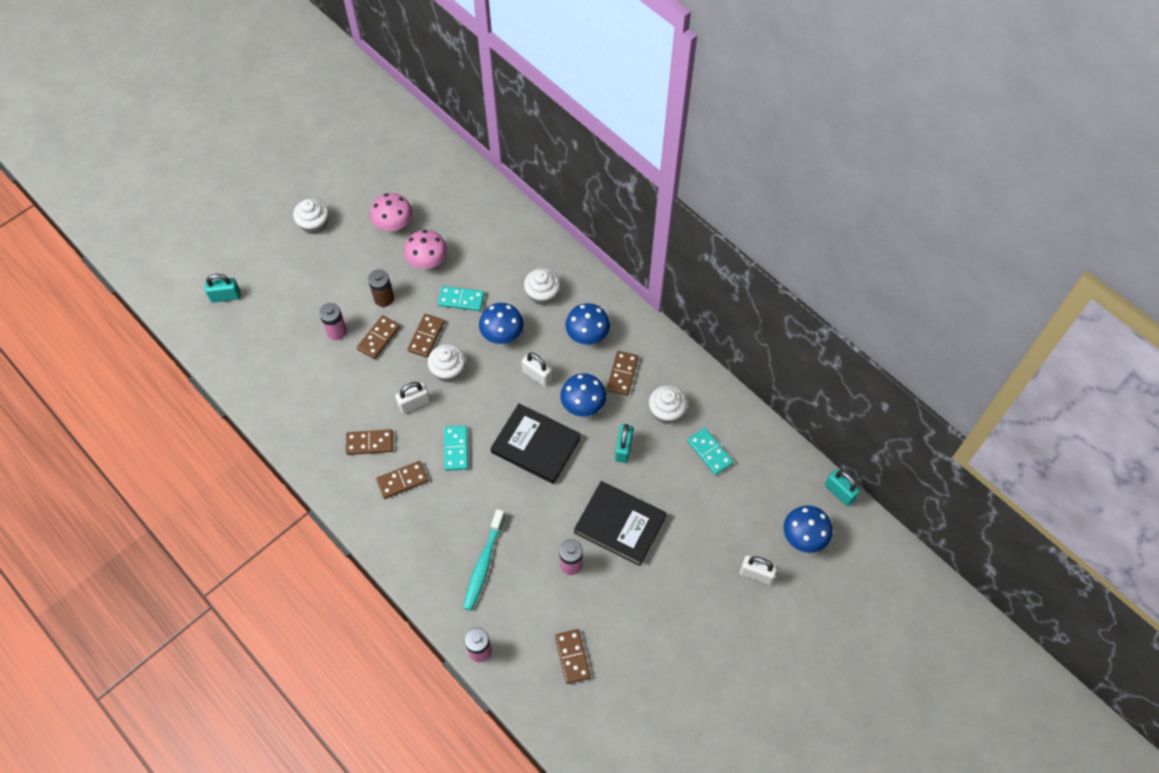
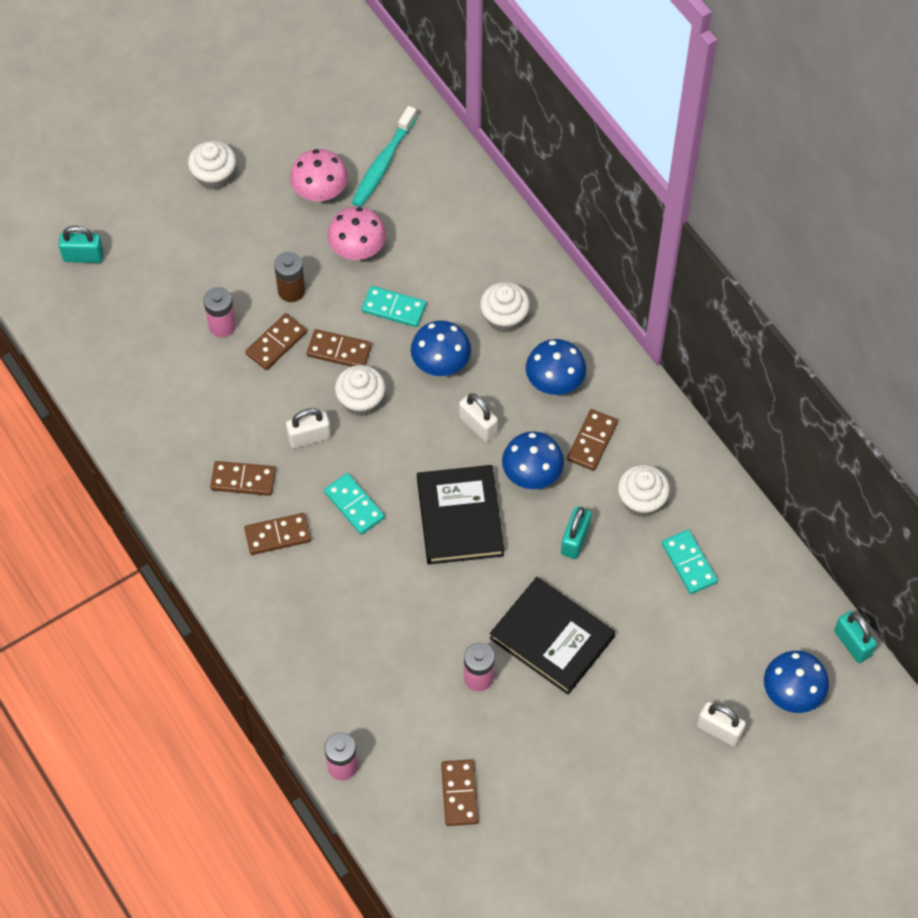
camera: 10 degrees right, 0 degrees up
(426, 336) = (339, 351): brown domino -> brown domino turned 75 degrees clockwise
(456, 449) = (354, 505): turquoise domino -> turquoise domino turned 45 degrees counterclockwise
(483, 564) = (365, 658): turquoise toothbrush -> turquoise toothbrush (383, 163)
(536, 445) = (460, 517): black book -> black book turned 45 degrees clockwise

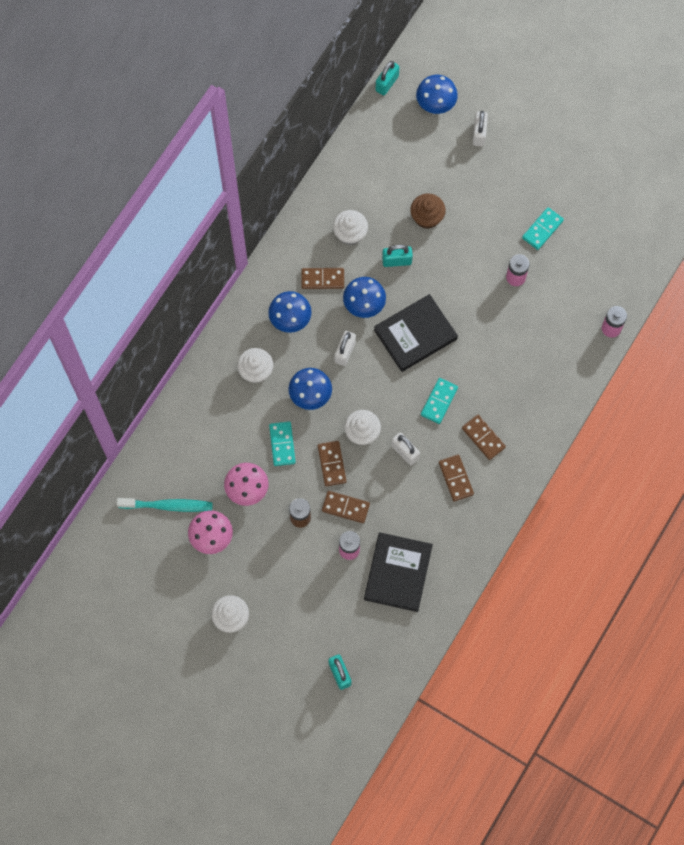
camera: 115 degrees left, 10 degrees up
(459, 794) = (592, 256): brown domino -> none
(552, 637) = (468, 247): black book -> black book (398, 573)
(621, 605) = (427, 217): none -> brown cupcake
(689, 563) = (379, 190): turquoise domino -> turquoise domino (542, 229)

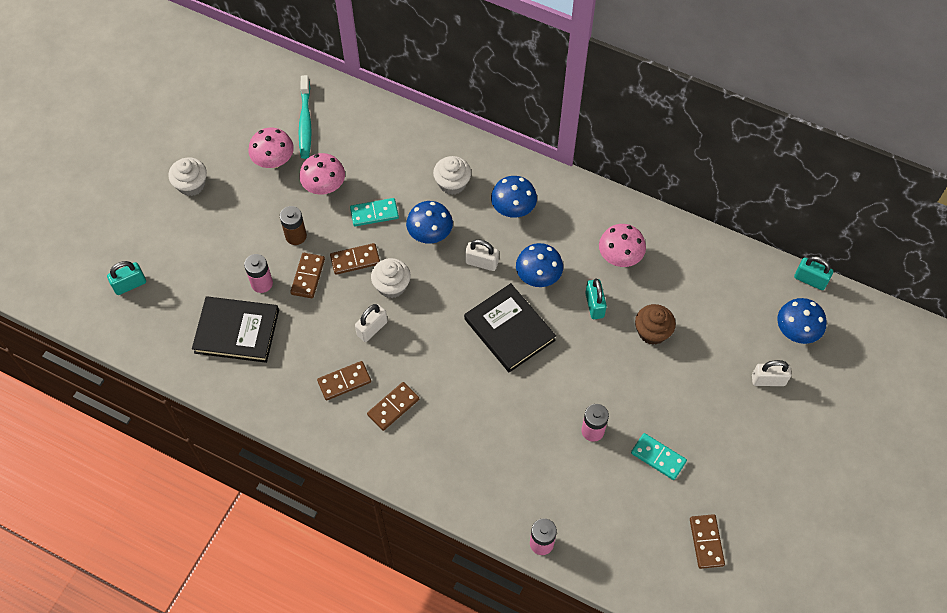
camera: 85 degrees right, 10 degrees down
(322, 279) = (563, 235): brown domino -> brown domino (706, 542)
(350, 234) = (619, 257): white cupcake -> pink mushroom
(439, 401) = (433, 359): turquoise domino -> none

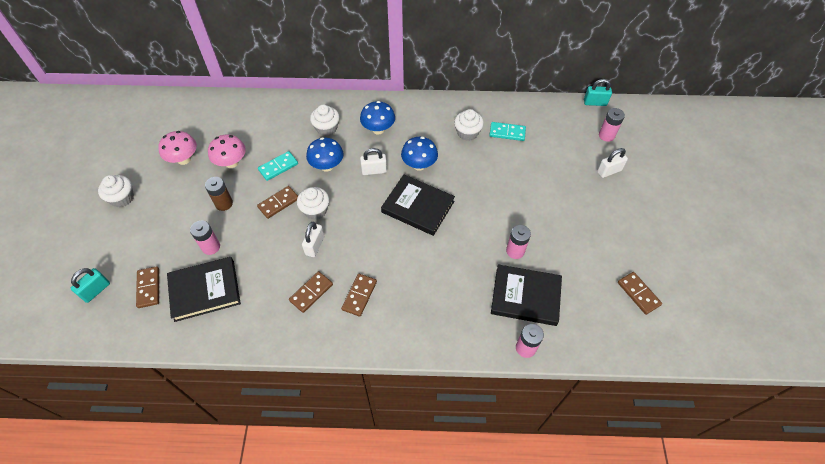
camera: 25 degrees left, 5 degrees down
(305, 122) = (197, 126): turquoise toothbrush -> none
(308, 276) = (246, 228): brown domino -> brown domino (149, 288)
(574, 488) = (525, 296): none -> black book
(594, 305) = (468, 168): turquoise padlock -> none
(619, 257) = (467, 133): pink mushroom -> white cupcake
(652, 332) = (516, 170): brown cupcake -> none
(658, 457) = (570, 250): turquoise domino -> turquoise domino (507, 133)
(796, 331) = (606, 135): blue mushroom -> pink battery

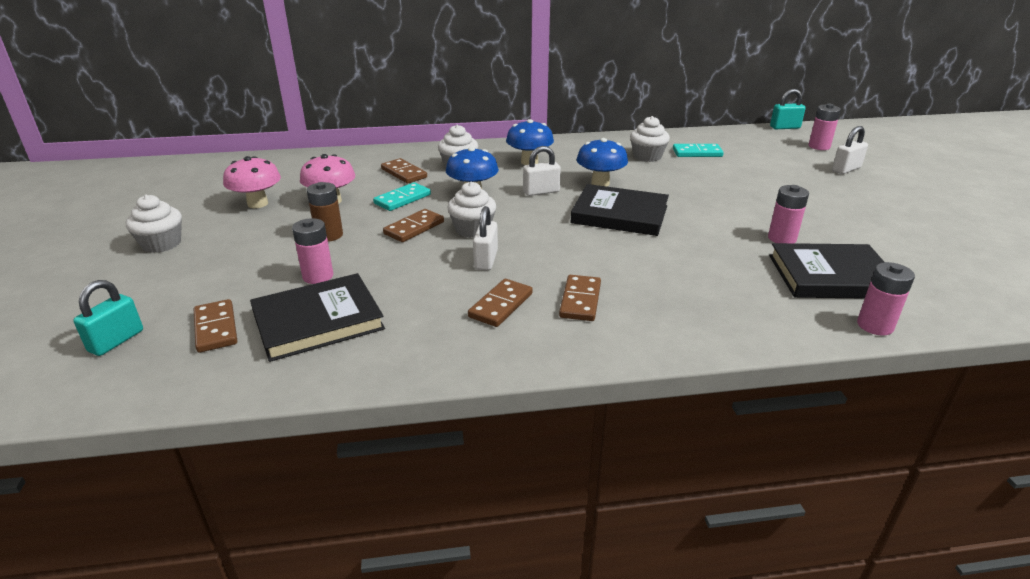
camera: 10 degrees left, 25 degrees down
(638, 293) = (982, 258): brown domino -> brown domino (404, 173)

